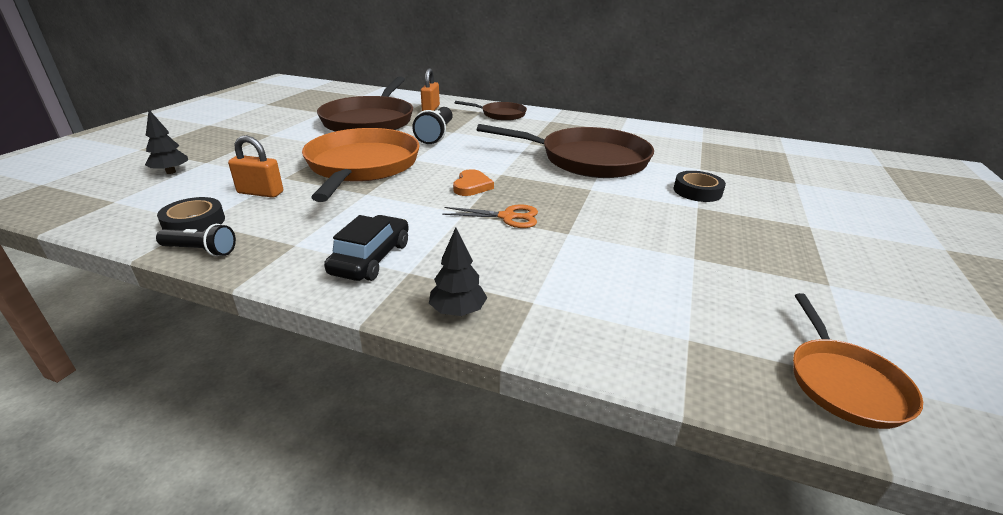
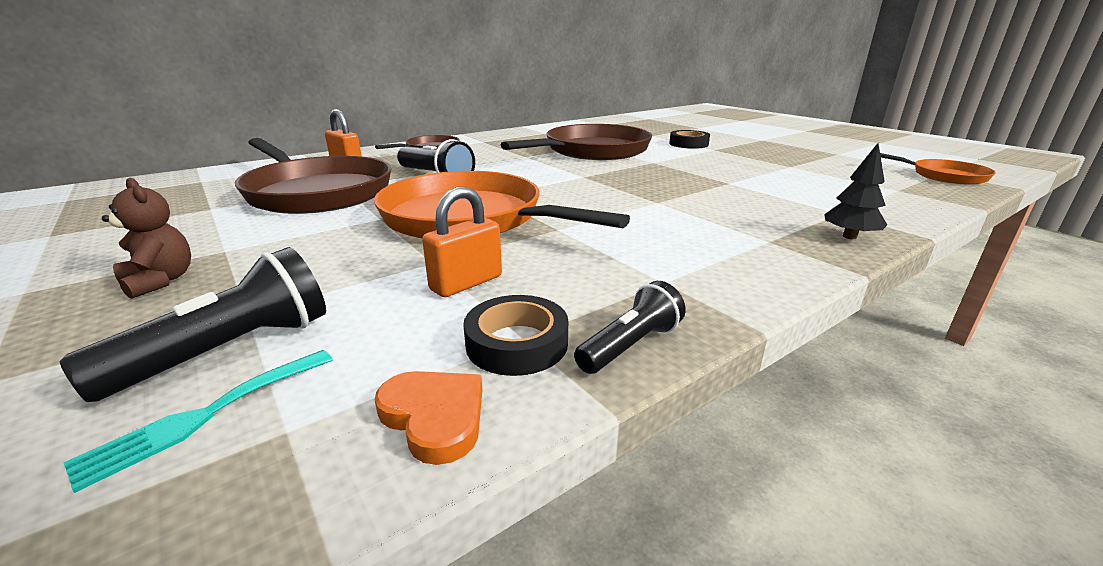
camera: 55 degrees left, 5 degrees down
(122, 186) = (204, 416): none -> turquoise fork
(171, 172) = (230, 350): black tree -> black flashlight
(229, 138) = (160, 281): none -> brown teddy bear
(371, 258) = (729, 251): black car -> none
(472, 186) = (598, 189): orange heart -> orange heart (434, 417)
(507, 217) = (681, 191): orange scissors -> none

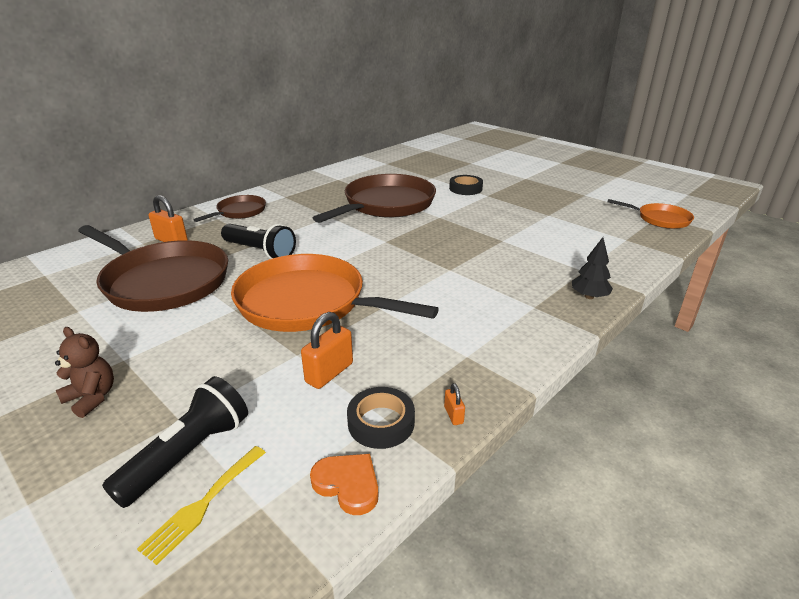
camera: 10 degrees left, 5 degrees up
(204, 416) = (202, 505): turquoise fork -> yellow fork
(630, 345) = (453, 415): black flashlight -> orange padlock

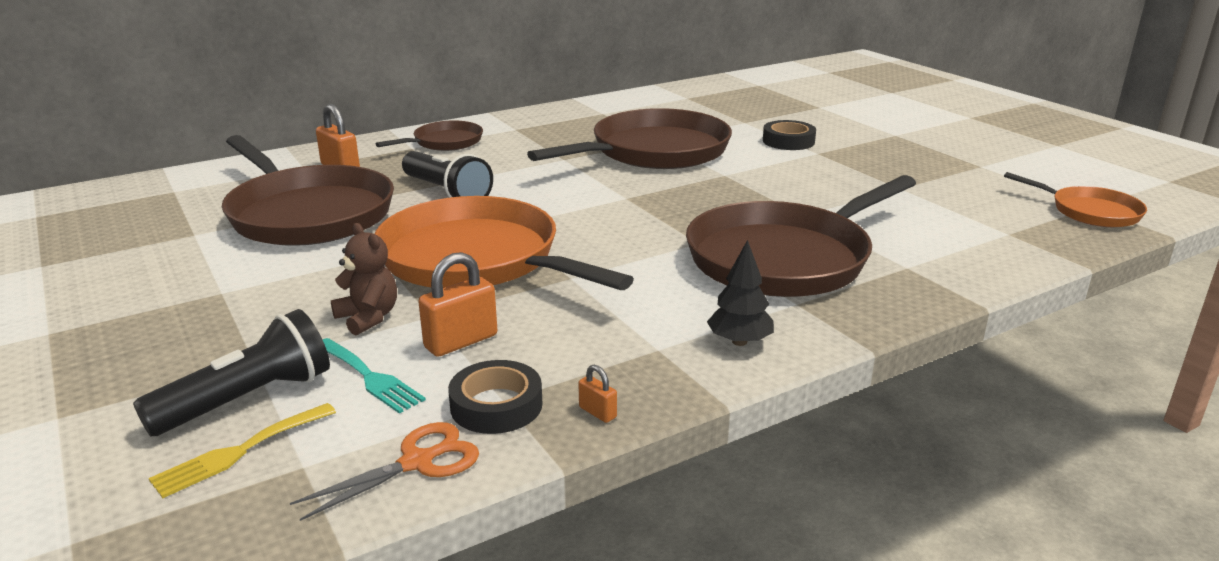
camera: 15 degrees right, 5 degrees down
(92, 398) = (169, 326): brown teddy bear -> brown teddy bear (368, 318)
(276, 416) = (370, 377): none -> turquoise fork
(348, 484) = (417, 462): orange heart -> orange scissors
(453, 415) = (597, 412): orange padlock -> orange padlock turned 45 degrees counterclockwise
(508, 274) = (784, 258): none -> brown pan
(589, 296) = (892, 301): black tree -> black tree (739, 341)

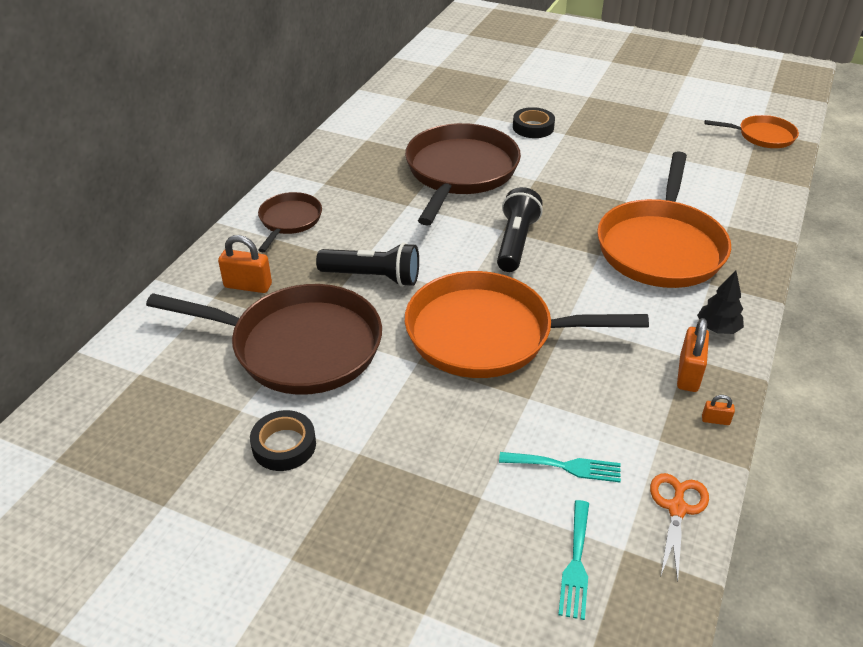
camera: 35 degrees left, 15 degrees up
(239, 452) = (576, 564): yellow fork -> turquoise fork
(248, 399) = (521, 525): black flashlight -> black flashlight (516, 242)
(368, 318) = (494, 421): brown teddy bear -> none
(461, 341) = (577, 409): orange padlock -> orange padlock (688, 374)
(496, 405) = (661, 445): black tape -> black tape (284, 445)
(784, 258) = (661, 247): brown pan -> orange pan

